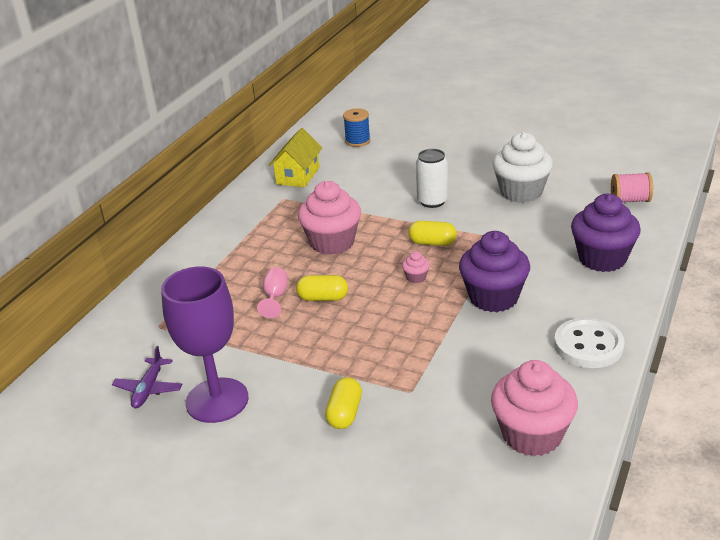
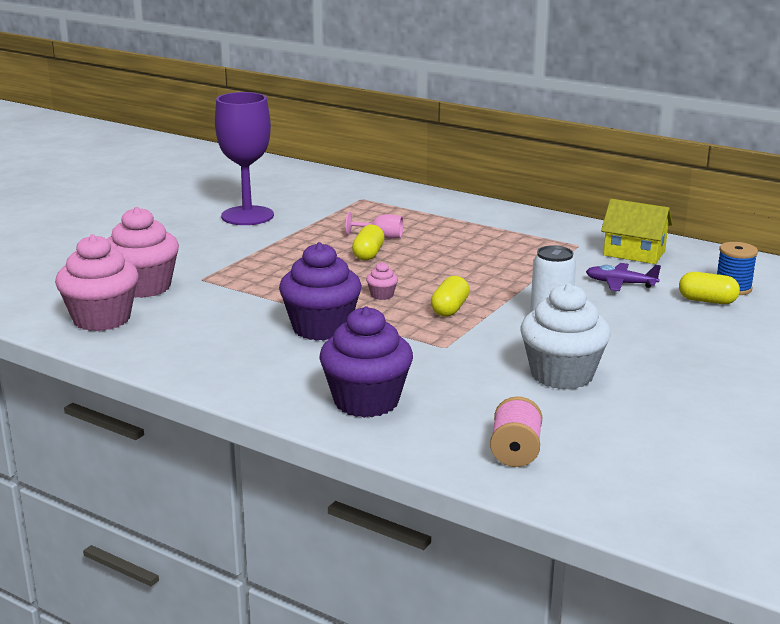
camera: 95 degrees right, 10 degrees down
(149, 389) = (279, 197): purple plane -> purple plane (620, 283)
(332, 242) = (471, 262): pink cupcake -> pink cupcake (144, 287)
(344, 413) = (194, 254): yellow capsule -> yellow capsule (707, 301)
(588, 345) = (203, 363): white button -> none

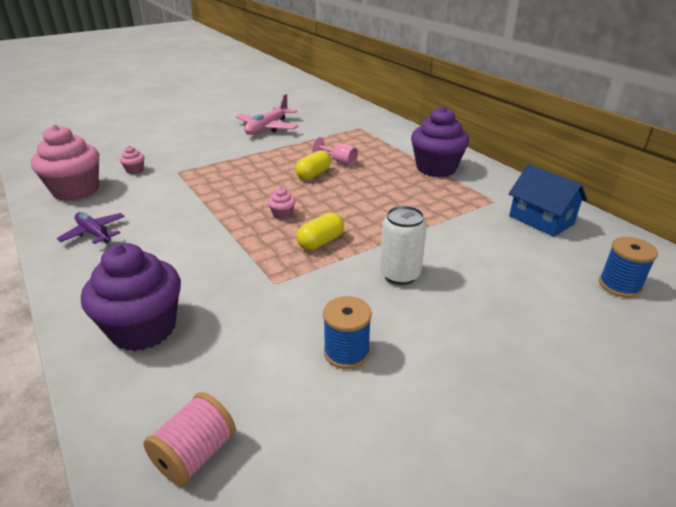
camera: 25 degrees right, 10 degrees up
(144, 287) = (135, 170): pink cupcake -> pink cupcake, size x0.42
(247, 216) = (267, 128): purple goblet -> pink plane
(321, 328) = (202, 236): purple cupcake -> purple cupcake (436, 168)
(562, 375) = (346, 352): white cupcake -> blue spool
(620, 283) = (500, 251): purple plane -> purple plane (94, 233)
(634, 253) = (541, 220): yellow house -> blue house
(707, 301) = (578, 295): yellow capsule -> none

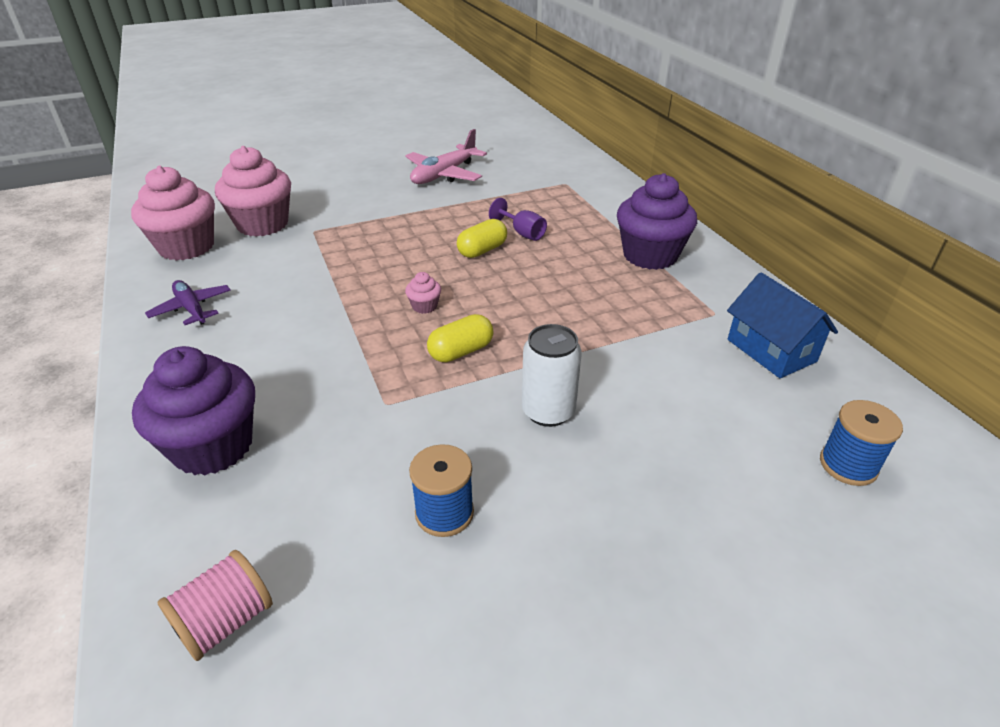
camera: 10 degrees right, 5 degrees up
(135, 170) = (262, 224): pink cupcake -> pink cupcake, size x2.40
(339, 161) = (522, 233): pink goblet -> purple goblet

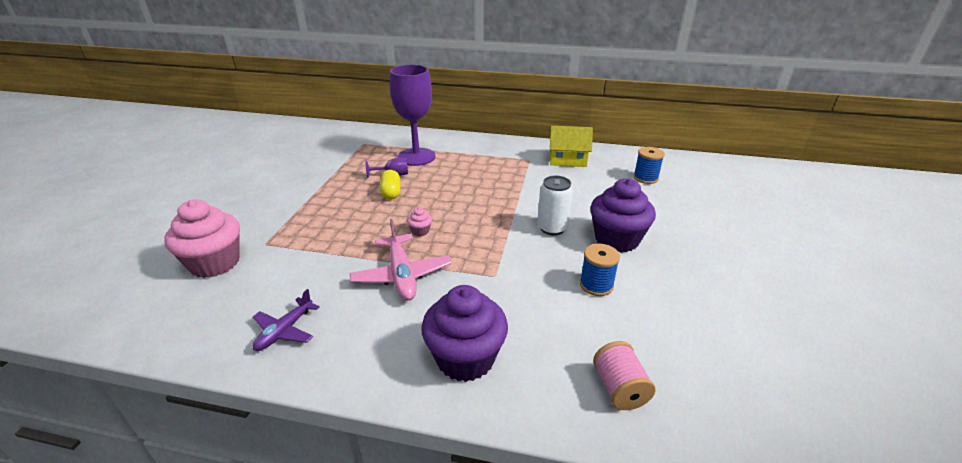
camera: 55 degrees left, 5 degrees down
(186, 247) = (182, 312): pink cupcake -> none
(191, 309) = (285, 331): purple plane -> purple plane turned 60 degrees counterclockwise
(444, 175) = (283, 172): pink plane -> pink plane (402, 275)
(461, 351) = (477, 235): yellow capsule -> none
(585, 228) = (416, 157): none -> purple goblet
(650, 255) = (466, 153): purple cupcake -> purple cupcake (616, 239)
(771, 350) = (567, 160): blue house -> yellow house

